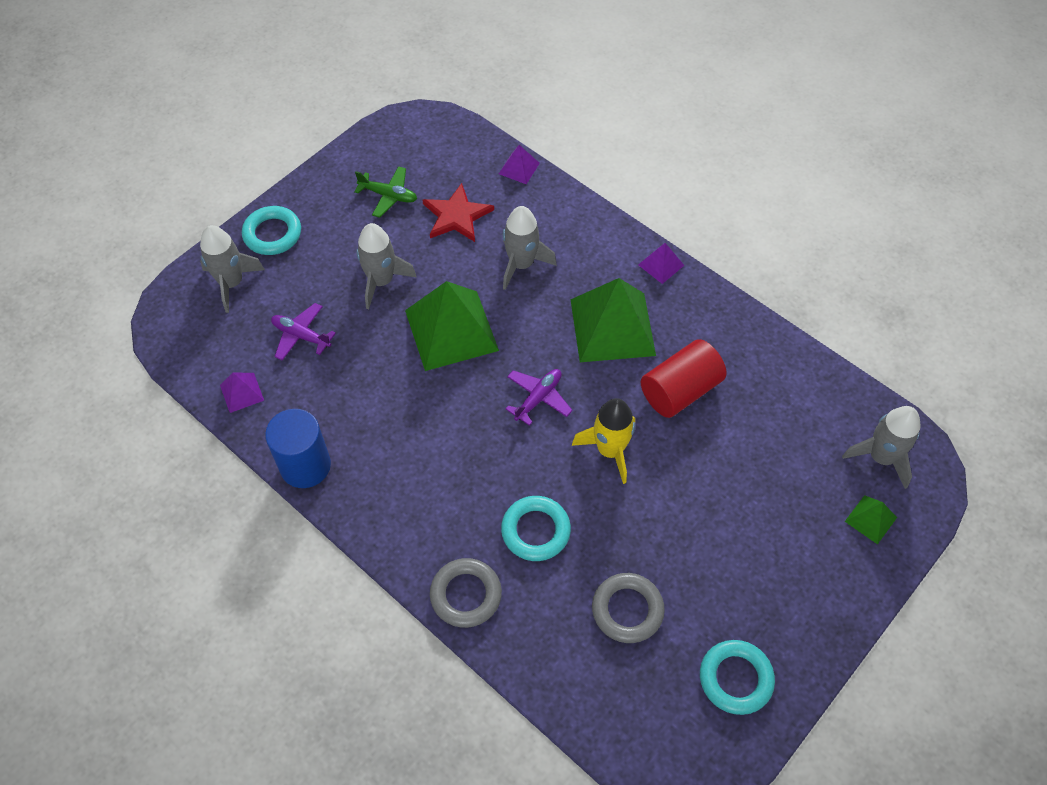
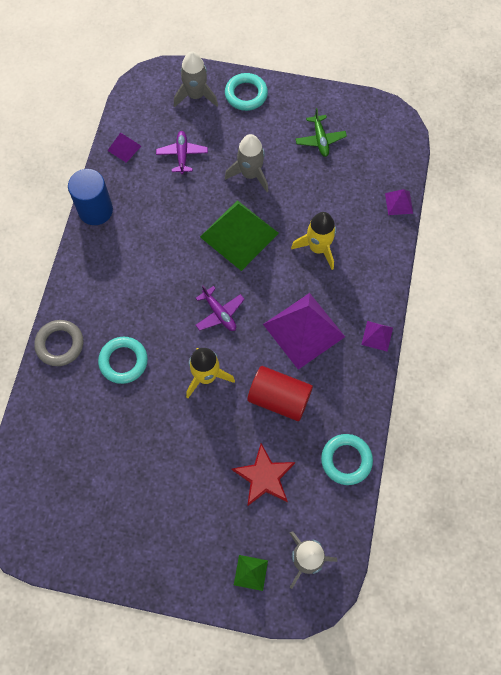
camera: 60 degrees right, 10 degrees up
(456, 216) = (331, 188): red star -> red star (264, 476)
(521, 264) = (318, 248): grey rocket -> yellow rocket
(538, 398) = (219, 313): purple plane -> purple plane turned 45 degrees clockwise
(612, 327) = (304, 330): green pyramid -> purple pyramid
(627, 610) = (98, 443): grey ring -> none
(735, 679) = (86, 531): turquoise ring -> turquoise ring (346, 460)

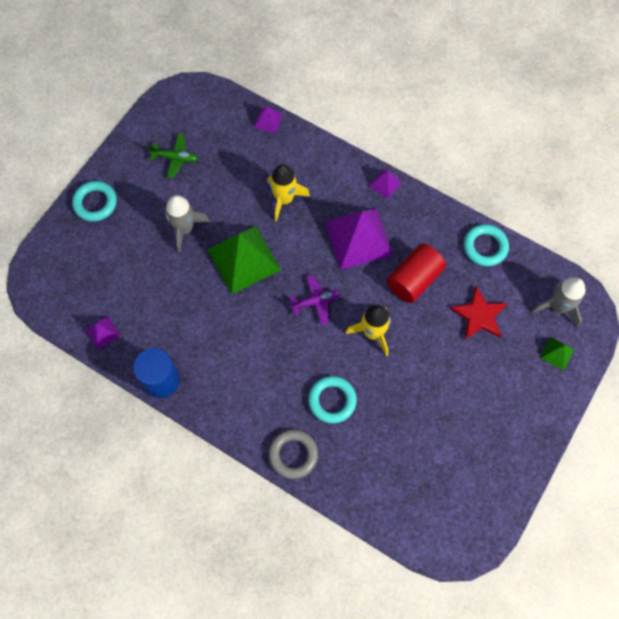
camera: 70 degrees left, 0 degrees up
(182, 155) = (135, 281): purple plane -> none
(196, 96) = (74, 248): grey rocket -> none

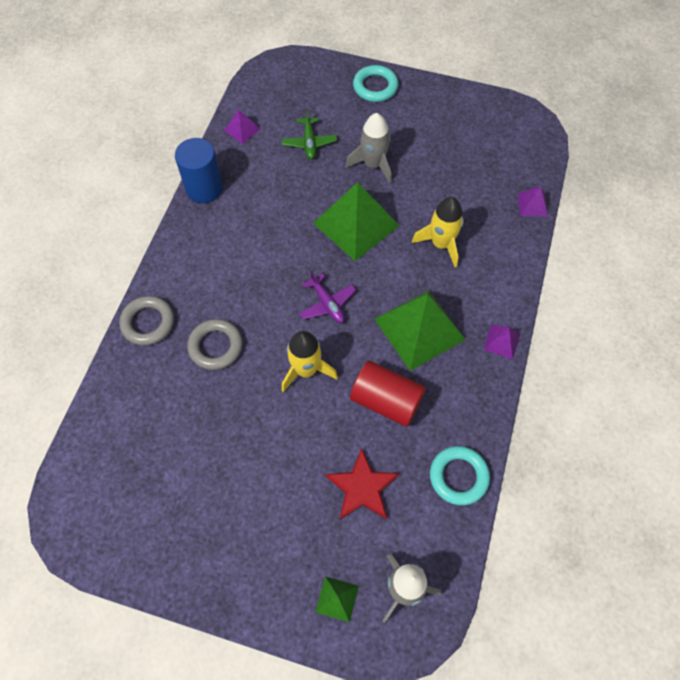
camera: 75 degrees right, 5 degrees down
(175, 158) = (450, 135): green plane -> green plane (309, 142)
(332, 400) = (215, 346): turquoise ring -> grey ring
(358, 238) = (419, 329): purple pyramid -> green pyramid

